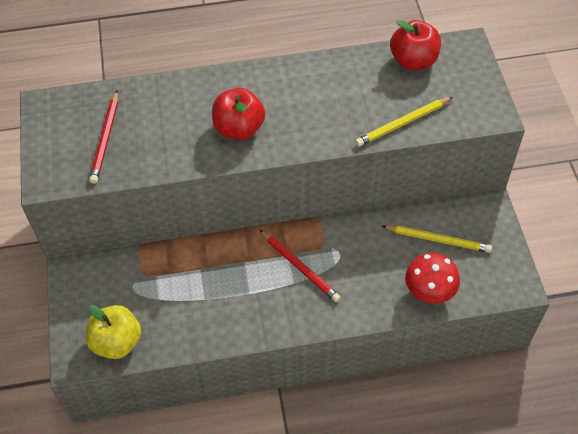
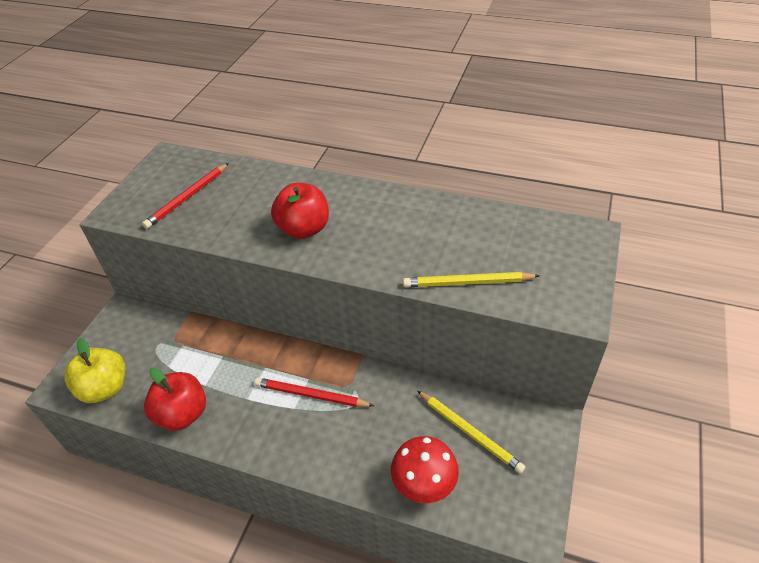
camera: 30 degrees right, 10 degrees down
(300, 267) = (311, 395): red pencil -> red pencil turned 120 degrees clockwise
(413, 61) = (521, 228): red apple -> red apple (182, 414)

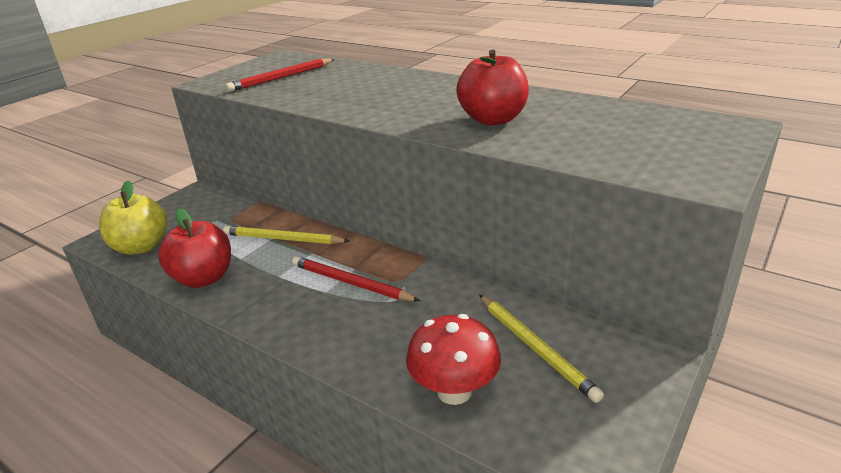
camera: 15 degrees right, 15 degrees down
(304, 229) = (385, 102): red apple -> red apple (493, 119)
(468, 283) = (558, 149): yellow pencil -> yellow pencil (283, 239)

